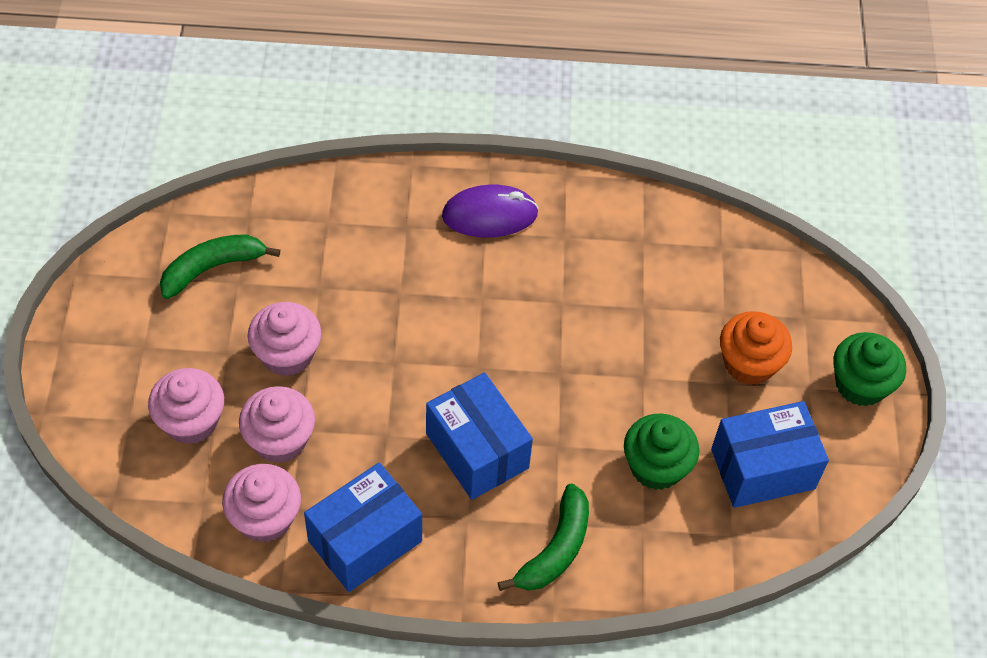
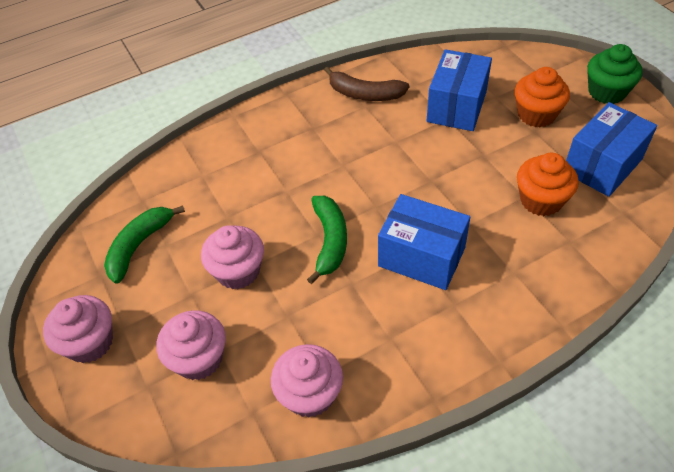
camera: 25 degrees left, 5 degrees down
(280, 440) = (277, 331): pink cupcake -> pink cupcake (90, 342)
(365, 541) = (397, 364): blue box -> blue box (457, 107)
(490, 215) = (308, 117): purple mouse -> none
(555, 549) = (528, 288): green banana -> green banana (330, 241)
(577, 221) = (365, 94): none -> brown banana
(656, 466) = (541, 200): green cupcake -> orange cupcake

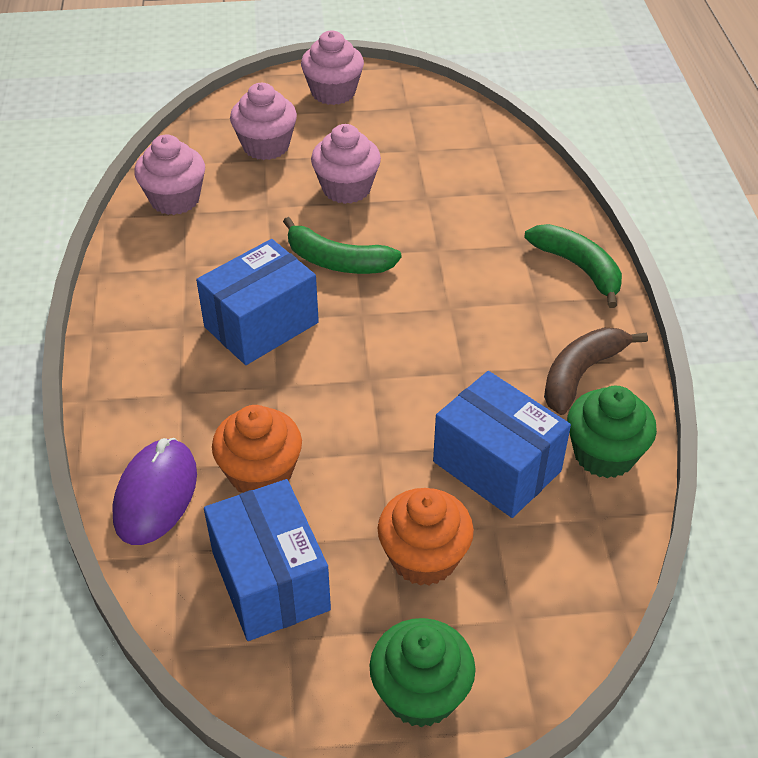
camera: 110 degrees right, 5 degrees down
(139, 246) = (427, 134): green banana -> green banana (578, 268)
(418, 72) = (604, 454): none -> green cupcake
(597, 242) = (156, 495): none -> purple mouse

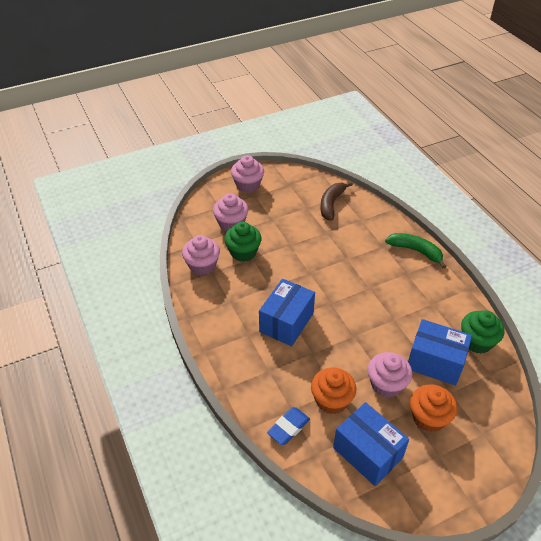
camera: 20 degrees left, 0 degrees up
(156, 495) = (288, 428): purple mouse -> blue eraser
(337, 261) = (303, 278): green banana -> none
(346, 188) = (285, 237): pink cupcake -> pink cupcake (386, 384)
(420, 693) = (463, 483): green cupcake -> green cupcake (243, 252)
(581, 374) = (446, 305): brown banana -> brown banana (331, 204)

